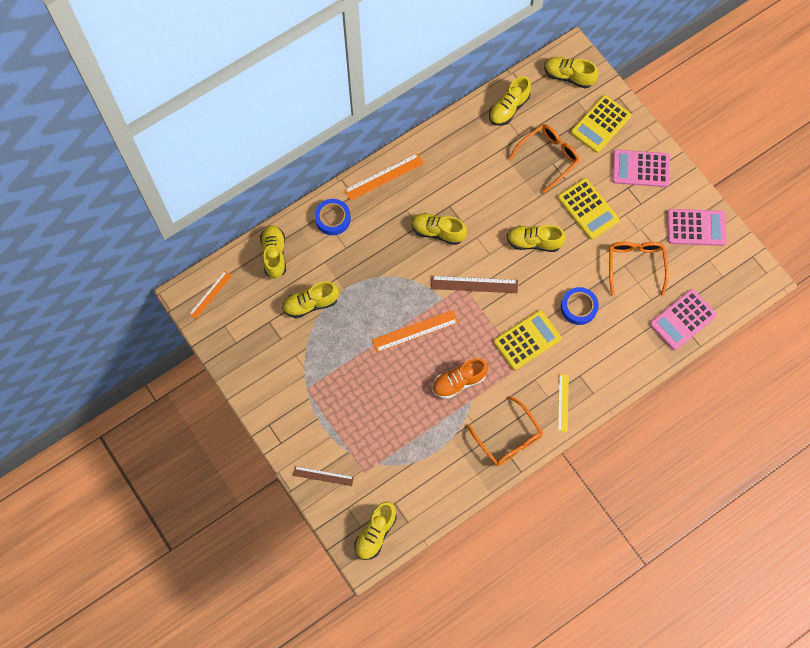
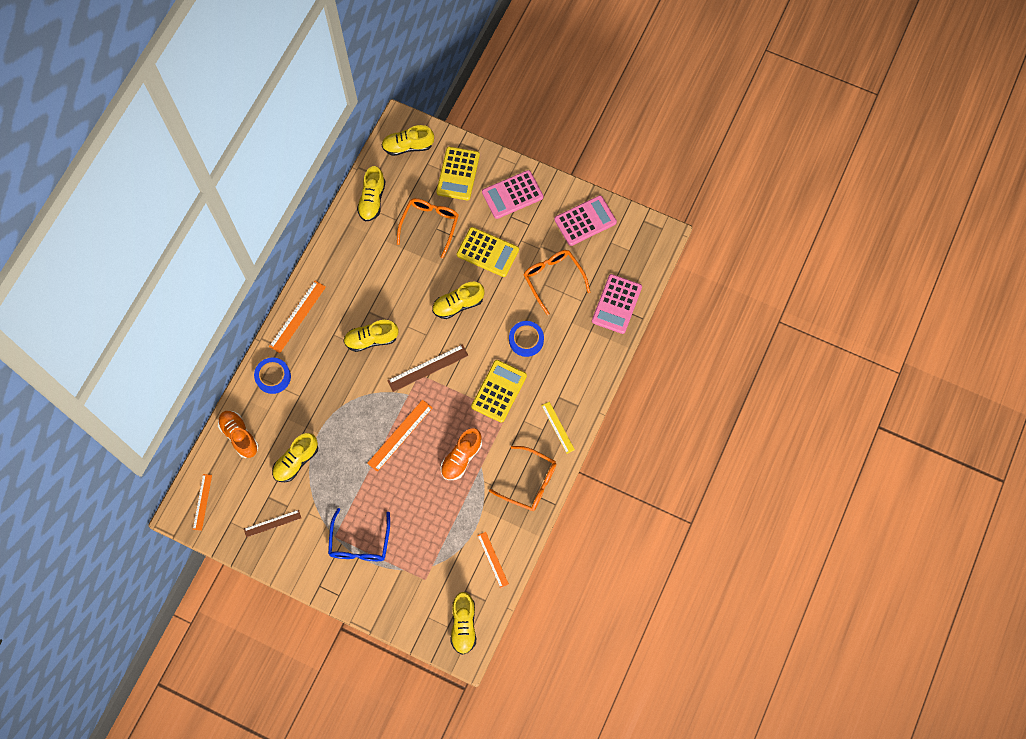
camera: 30 degrees left, 0 degrees up
(274, 255) = (239, 436): yellow shoe -> orange shoe
(323, 476) = (391, 602): brown ruler -> brown ruler (272, 523)
(325, 407) = (359, 543): none -> blue glasses
(435, 489) = (492, 559): none -> orange ruler

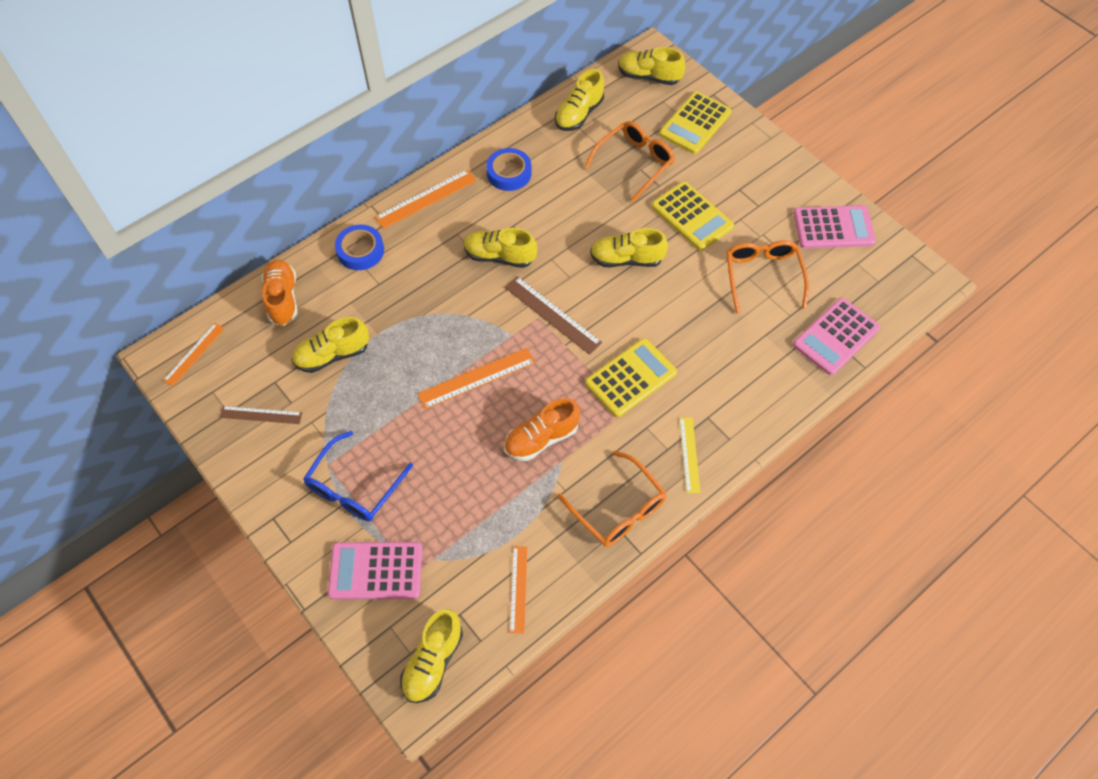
camera: 25 degrees right, 10 degrees down
(428, 368) = (552, 314): brown ruler -> brown ruler turned 45 degrees clockwise
(512, 195) = (752, 167): pink calculator -> pink calculator (376, 570)
(526, 340) = (695, 332): blue tape -> blue tape (509, 173)

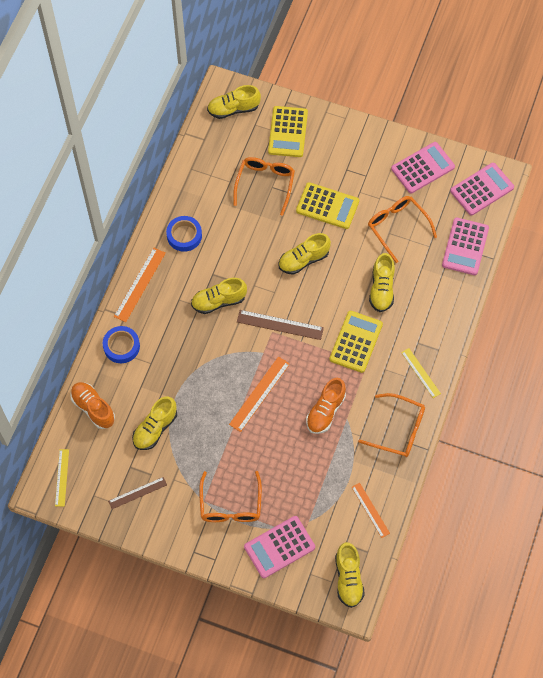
camera: 30 degrees left, 5 degrees up
(194, 354) = (61, 477): orange ruler -> yellow ruler
(354, 487) = (230, 505): blue glasses -> orange glasses
(579, 114) = (203, 164): yellow shoe -> yellow shoe (381, 289)
(895, 283) = (482, 189): none -> pink calculator

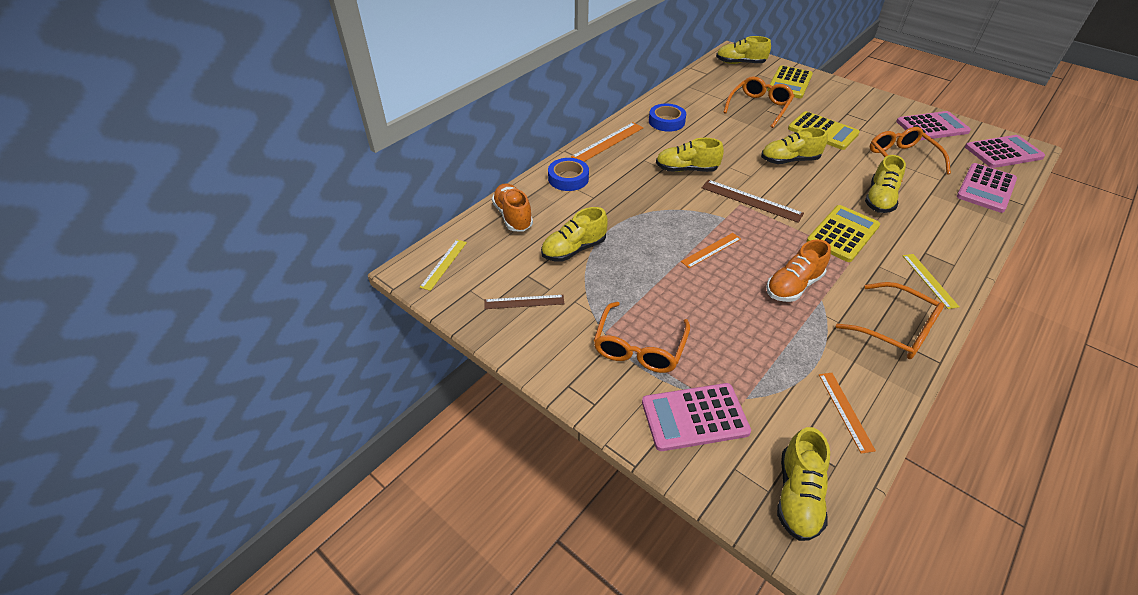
camera: 20 degrees right, 20 degrees down
(259, 394) = (711, 250): orange ruler -> orange ruler, size x0.66

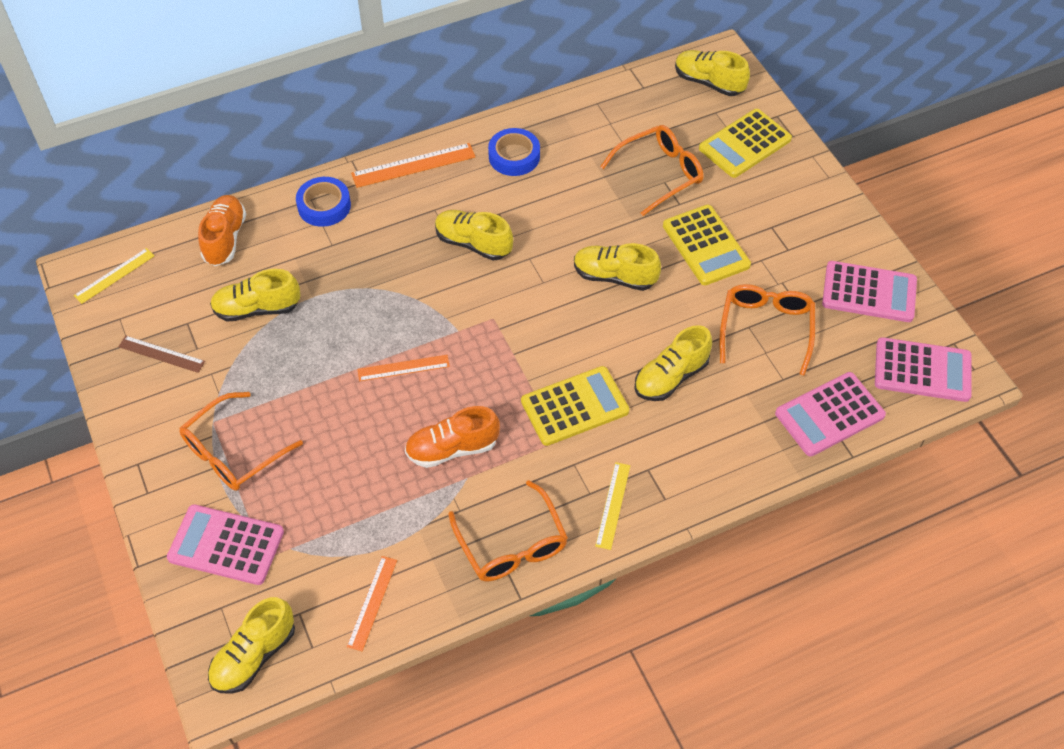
camera: 25 degrees right, 10 degrees up
(751, 200) = (510, 318): brown ruler -> none

